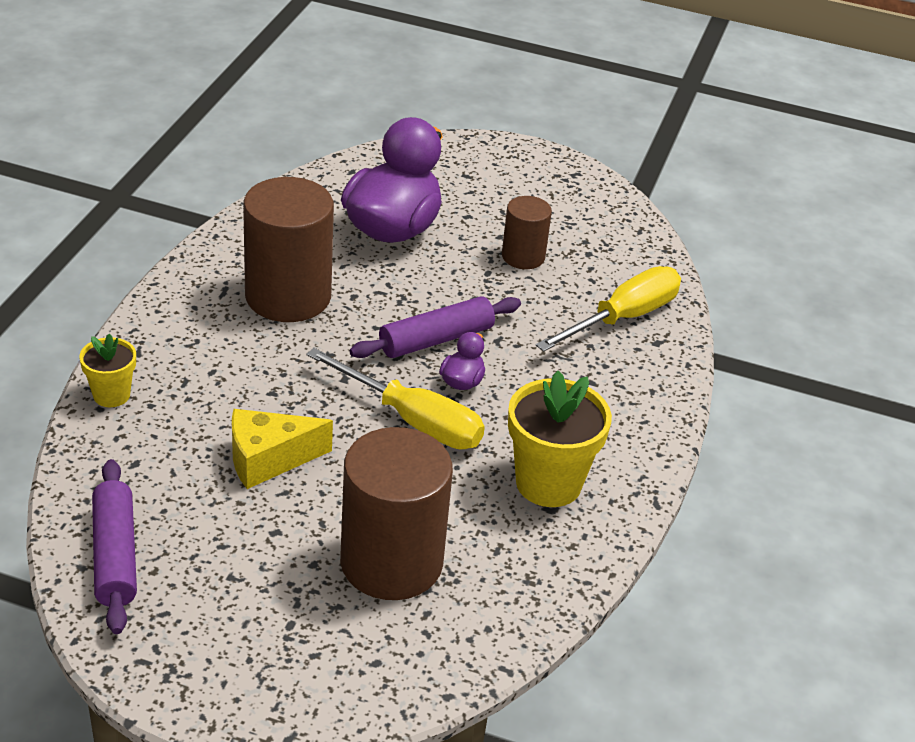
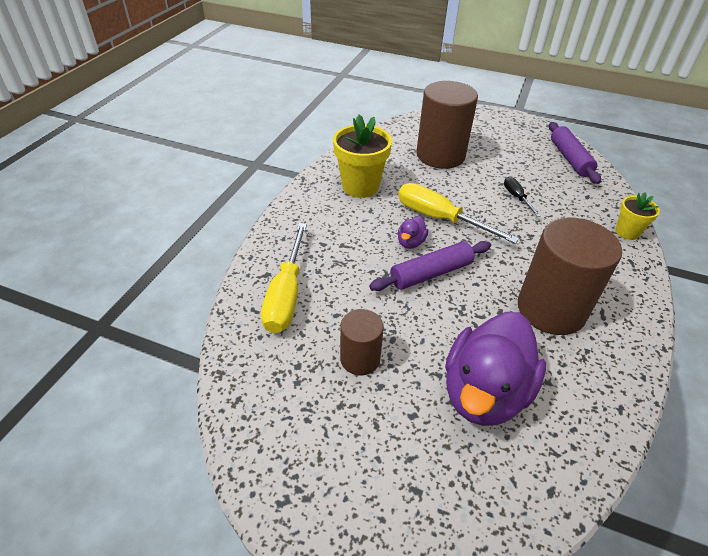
camera: 175 degrees left, 5 degrees up
(268, 460) = (516, 197): yellow cheese -> black screwdriver
(622, 318) = (286, 294): yellow screwdriver -> yellow screwdriver turned 45 degrees counterclockwise

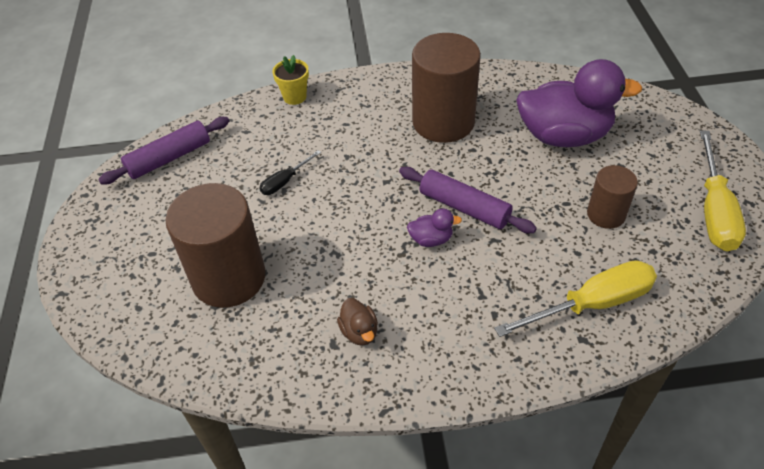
camera: 115 degrees left, 5 degrees up
(360, 186) = (359, 332): yellow flower pot -> brown duck
(440, 218) = (371, 231): yellow screwdriver -> yellow screwdriver (714, 210)

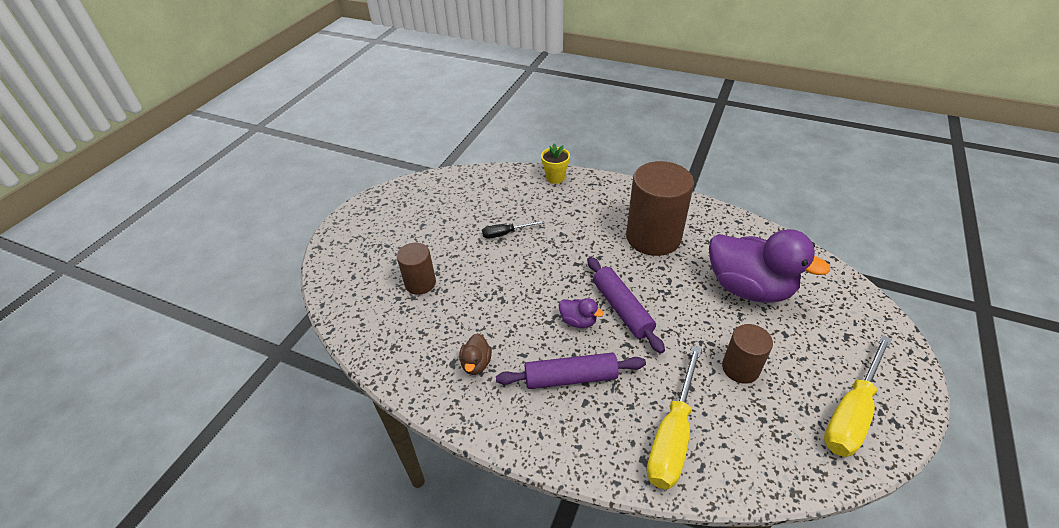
camera: 30 degrees right, 5 degrees down
(169, 158) = (443, 187): purple rolling pin -> purple rolling pin (570, 377)
(229, 278) = (420, 283): brown cylinder -> brown cylinder, size x0.54
(591, 304) = (672, 435): yellow screwdriver -> yellow screwdriver turned 105 degrees clockwise

